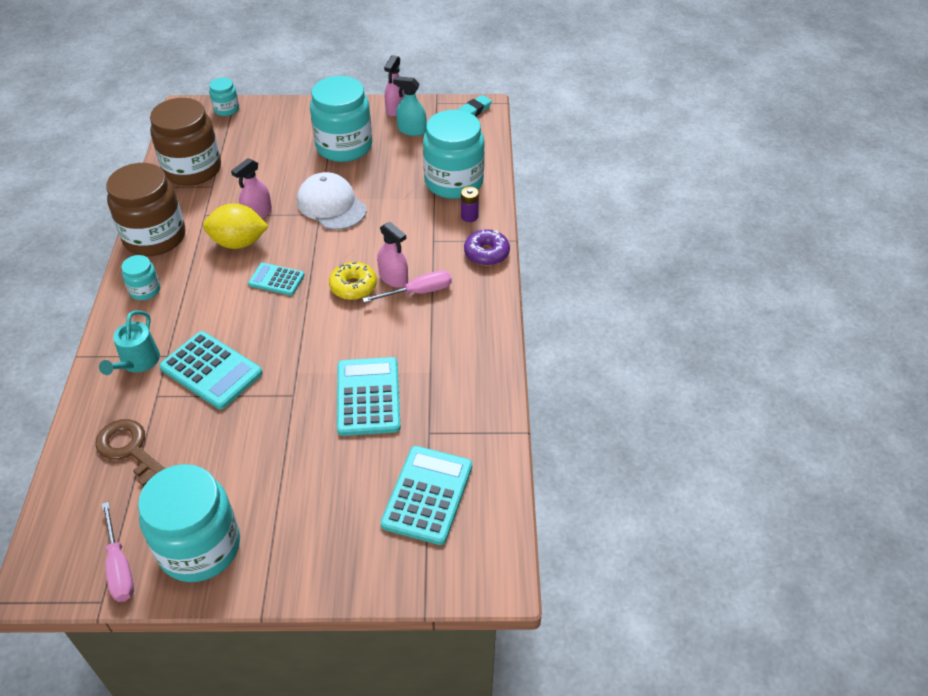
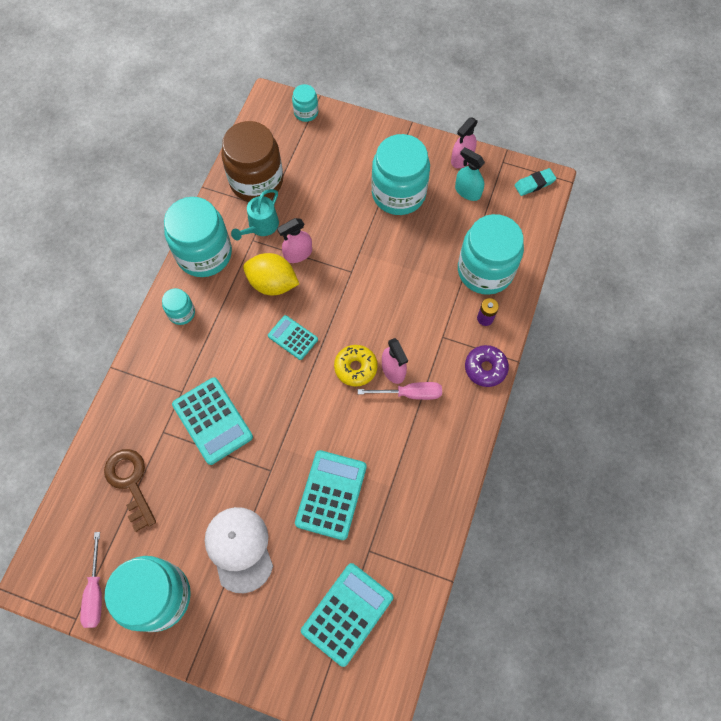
camera: 20 degrees right, 20 degrees up
(137, 362) = (157, 391): turquoise watering can -> turquoise watering can (261, 226)
(155, 237) = (204, 254): brown jar -> turquoise jar
(331, 205) = (365, 264): white cap -> white cap (239, 549)

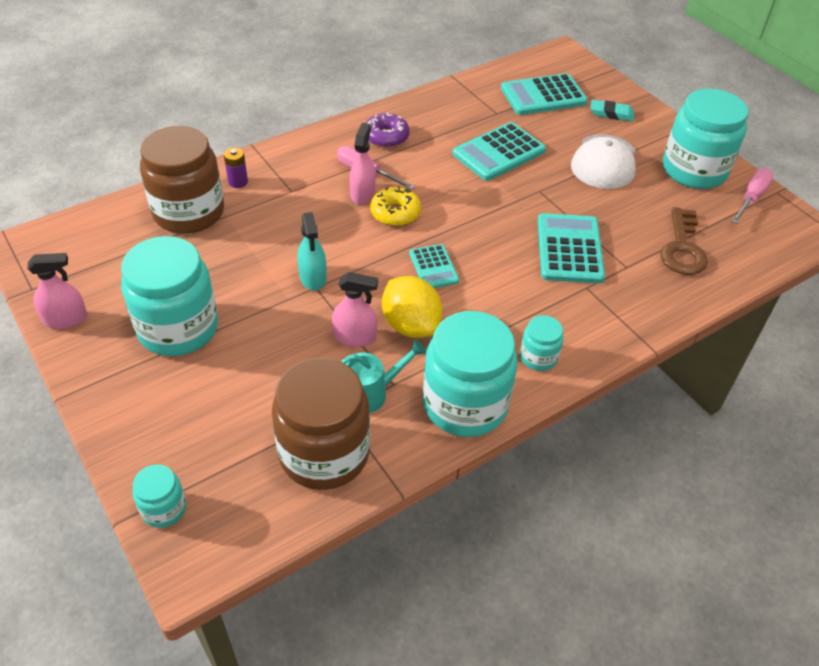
camera: 145 degrees left, 20 degrees down
(467, 191) = (108, 284): turquoise spray bottle -> turquoise spray bottle (313, 277)
(485, 270) = (189, 212): turquoise jar -> brown jar
(485, 368) = (283, 153): purple donut -> purple donut (386, 137)
(534, 184) = (37, 250): turquoise eraser -> turquoise eraser (611, 114)

